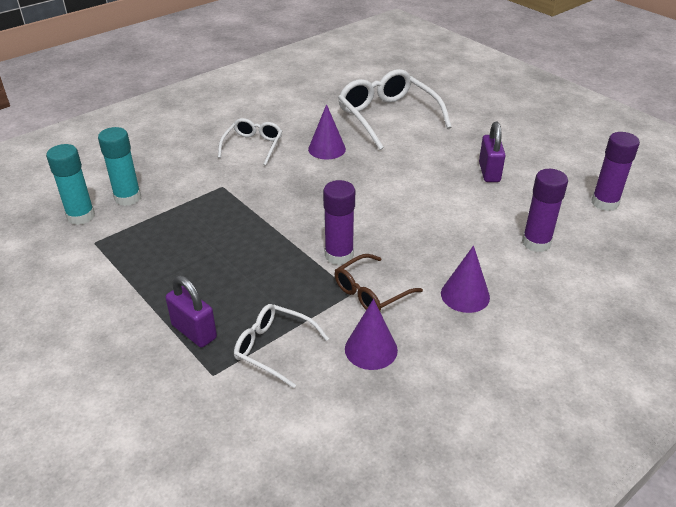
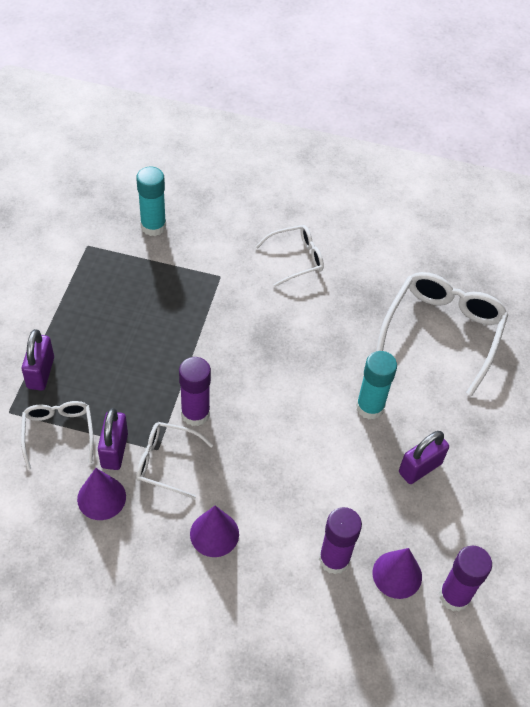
camera: 50 degrees right, 15 degrees up
(81, 216) = (109, 215): turquoise glue stick -> turquoise glue stick (370, 407)
(327, 149) = (341, 315): purple cone -> purple cone (397, 574)
(329, 319) = (114, 450): none -> purple padlock
(371, 292) = (166, 462): brown glasses -> white glasses

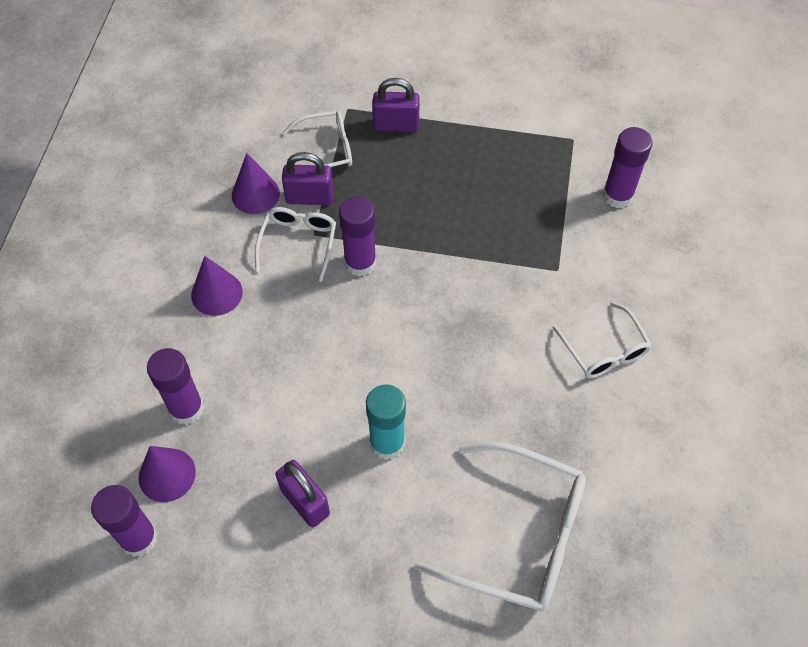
camera: 90 degrees right, 5 degrees up
(153, 226) = (617, 196): turquoise glue stick -> purple glue stick

